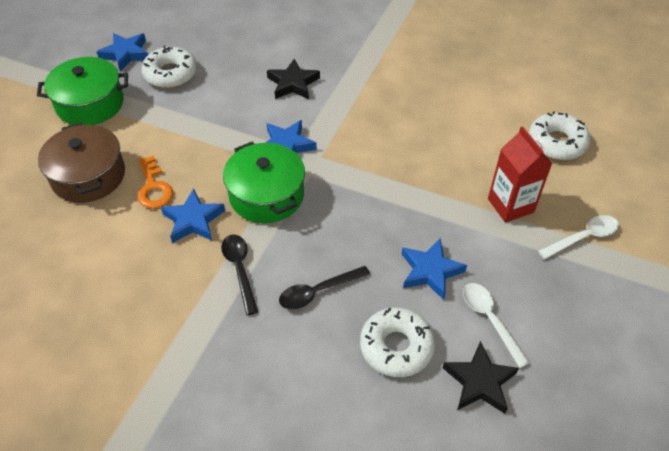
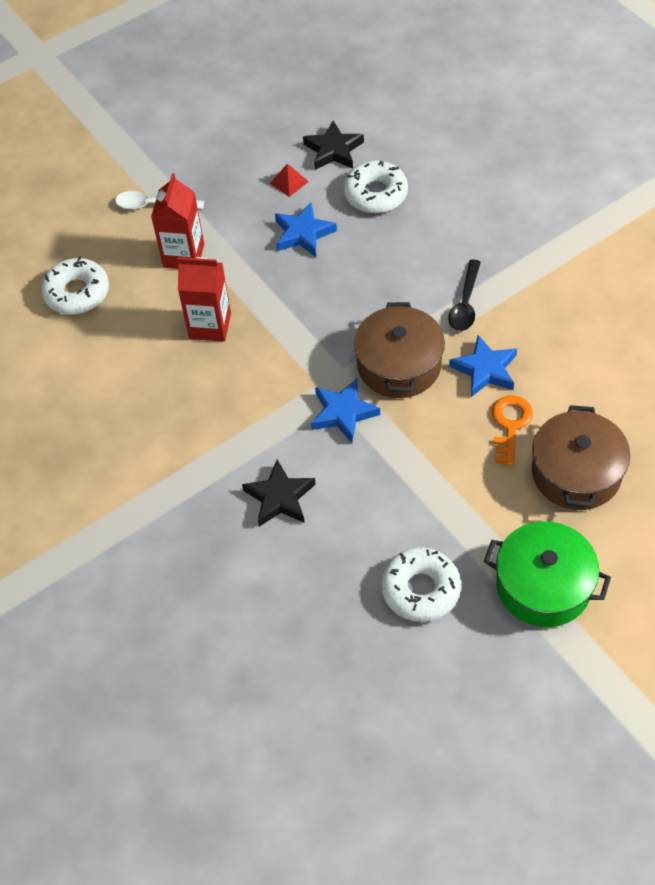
camera: 145 degrees left, 5 degrees up
(126, 54) = (465, 661): blue star -> none
(266, 195) = (399, 365): green pot -> brown pot
(317, 292) = (409, 257): black spoon -> none
(435, 162) = (210, 326): none -> red carton
(489, 319) = (289, 182): white spoon -> red pyramid

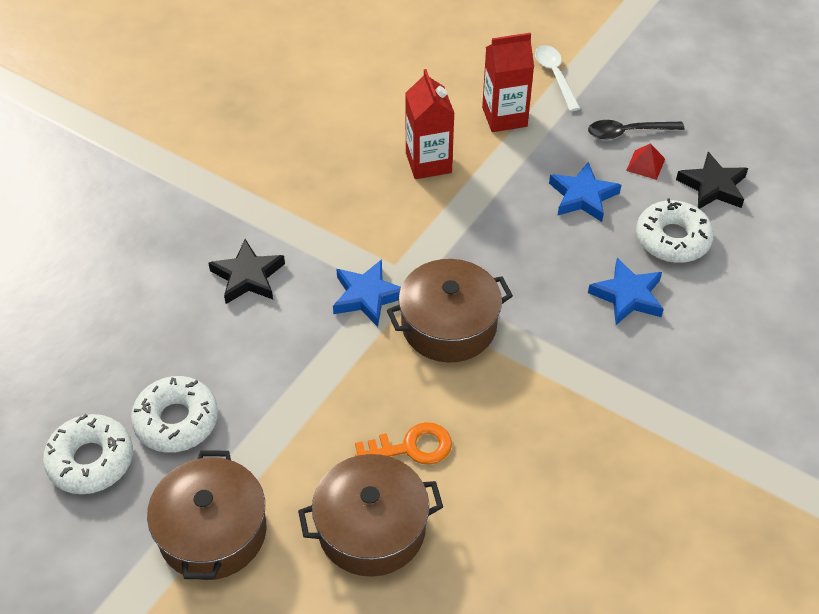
camera: 65 degrees right, 5 degrees down
(77, 293) = (422, 61): white donut -> white donut (91, 460)
(465, 304) = (560, 361): black spoon -> black spoon (627, 132)
(485, 370) = (477, 404): blue star -> blue star (627, 296)
(543, 585) = (212, 532): green pot -> brown pot

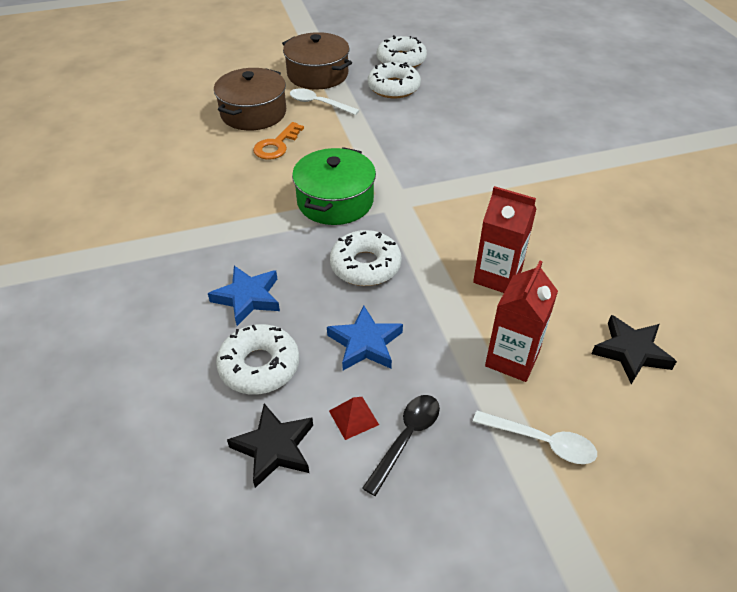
camera: 130 degrees right, 5 degrees down
(248, 276) = (470, 146): black star -> black star (631, 352)
(286, 474) = (318, 103): none -> white spoon
(367, 296) = (399, 181): blue star -> none
(449, 325) = (335, 201): brown pot -> green pot
(507, 247) = (365, 266): none -> white donut

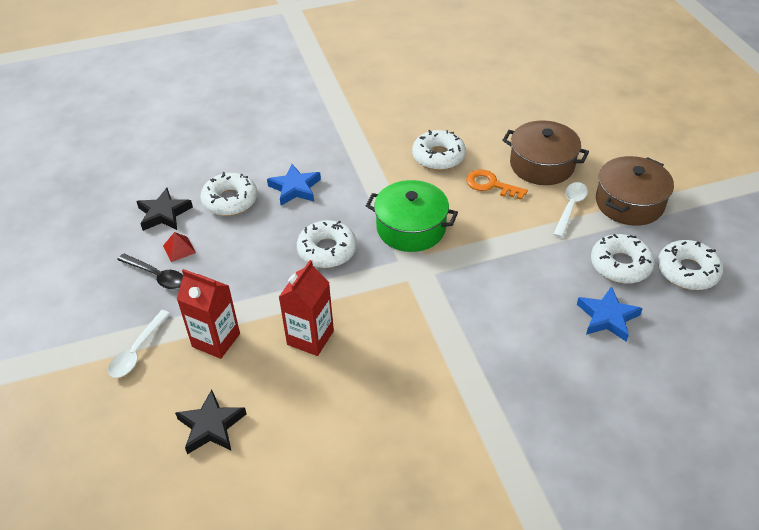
camera: 90 degrees right, 0 degrees up
(219, 177) = (438, 156): none -> white donut
(365, 343) = (243, 253): blue star -> blue star (607, 317)

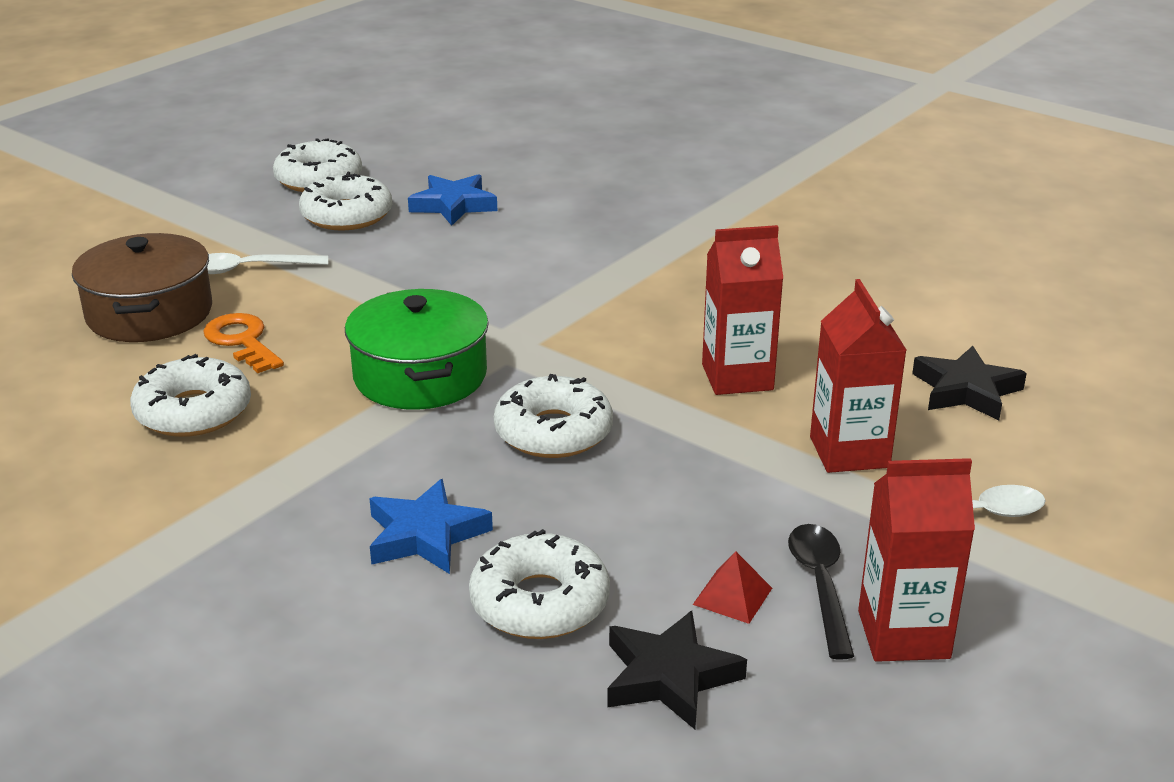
camera: 125 degrees left, 15 degrees down
(111, 282) = (903, 634): none -> red carton
(490, 185) = (242, 341): orange key -> orange key turned 150 degrees clockwise
(629, 203) = (201, 233): brown pot -> none

